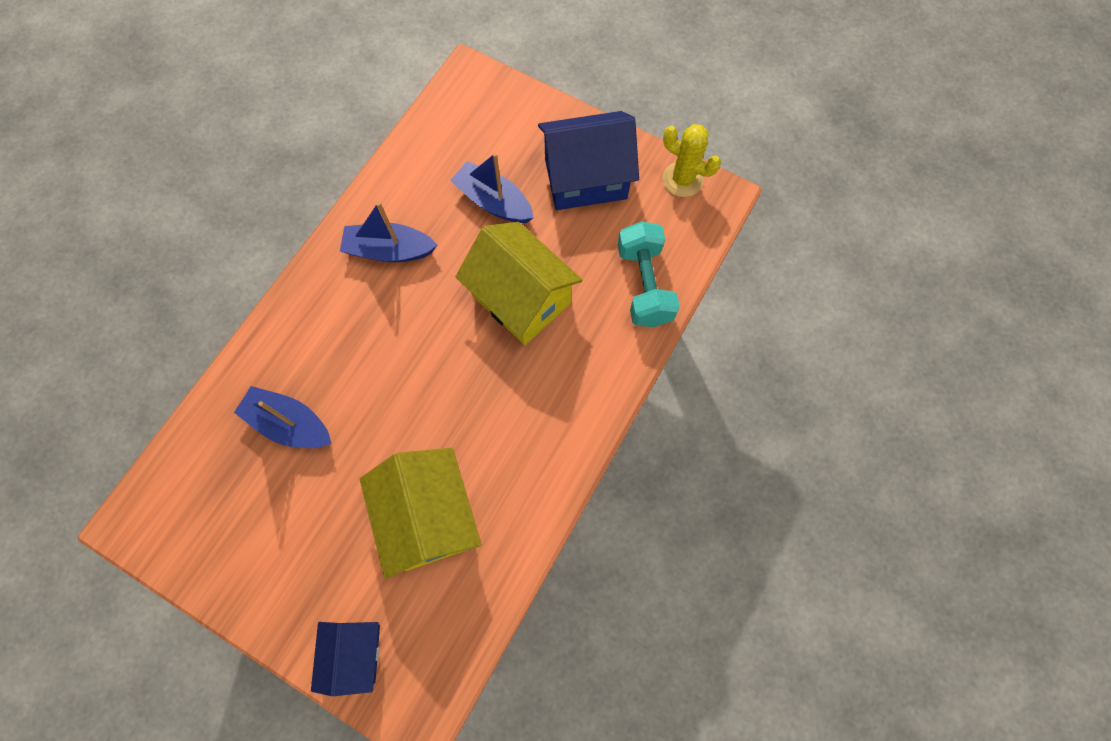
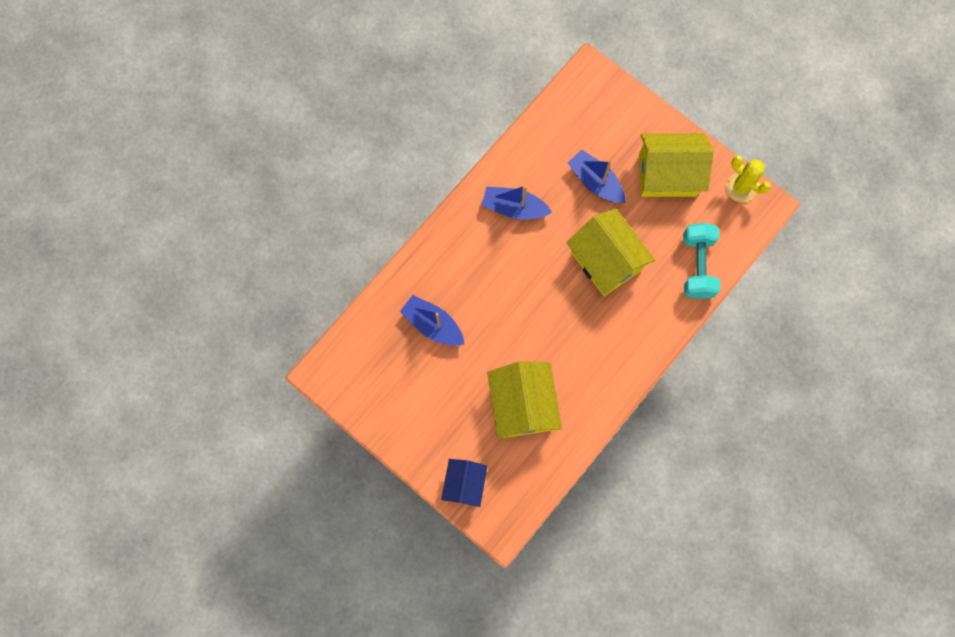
camera: 10 degrees right, 5 degrees up
(585, 179) = (667, 175): blue house -> yellow house

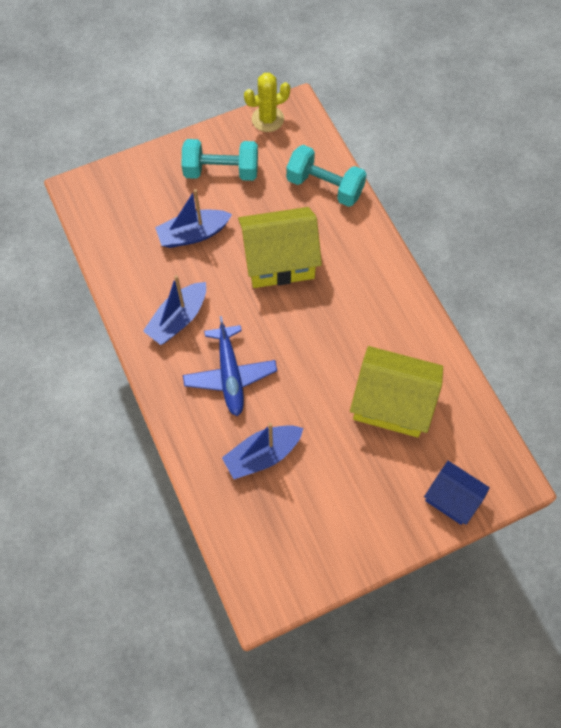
camera: 65 degrees left, 10 degrees down
(486, 270) = (230, 375): none -> blue plane
(667, 175) = (221, 171): yellow house -> turquoise dumbbell

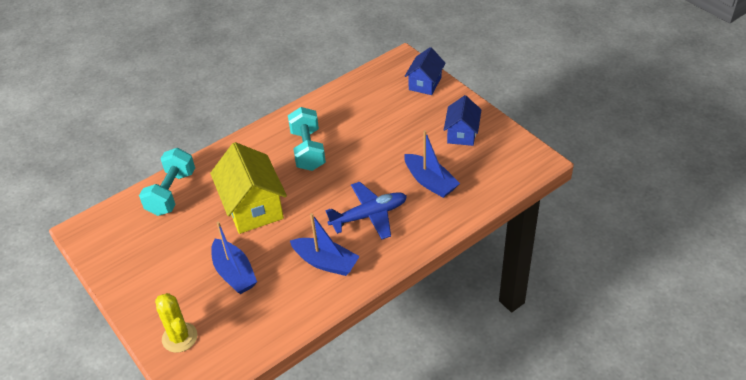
camera: 100 degrees left, 20 degrees down
(221, 171) = (159, 269): turquoise dumbbell -> turquoise dumbbell (308, 150)
(267, 119) = (95, 247): yellow cactus -> yellow cactus (179, 337)
(337, 518) = (462, 134): none -> blue house
(391, 403) = (364, 121): yellow house -> none

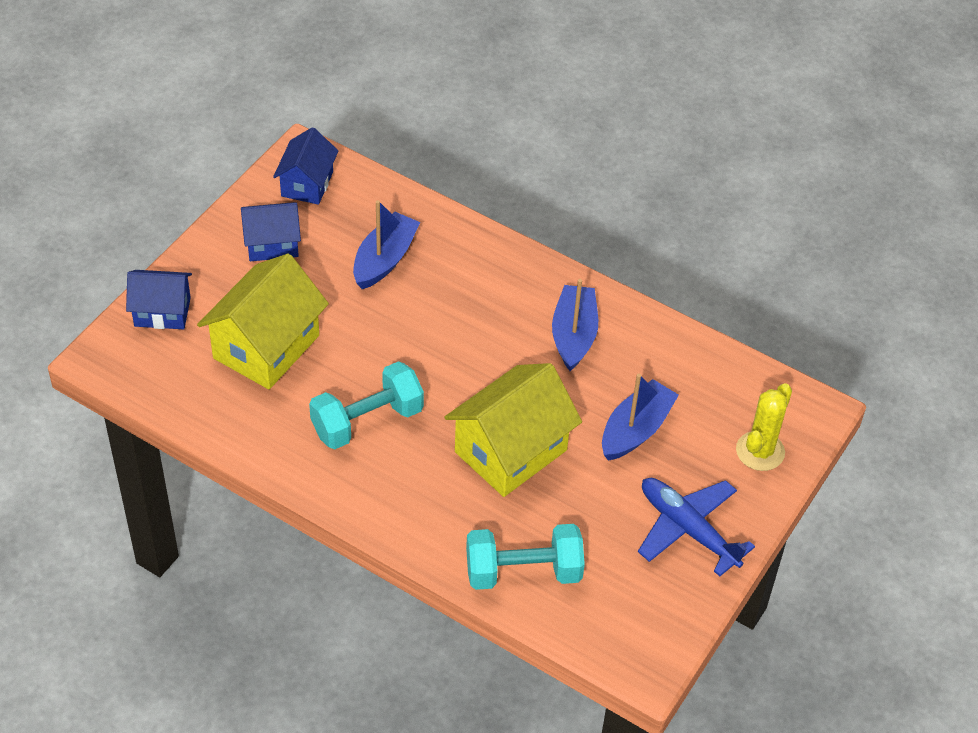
camera: 115 degrees left, 5 degrees up
(369, 215) = (473, 310): blue plane -> blue plane (687, 529)
(381, 119) = (266, 347): none -> yellow house
(510, 158) = (307, 184): none -> blue house

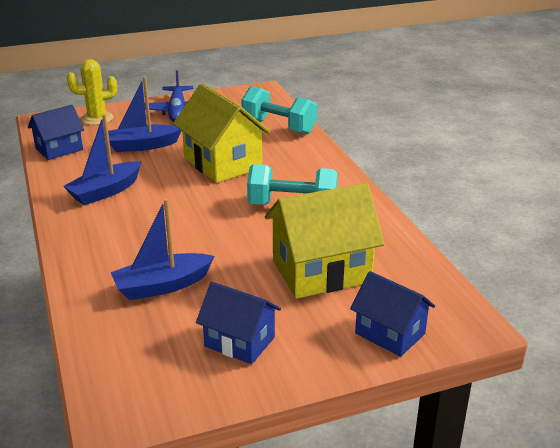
camera: 140 degrees left, 20 degrees down
(307, 184) = (147, 380): blue house -> blue house (59, 149)
(510, 451) = (222, 163): yellow house -> yellow house turned 60 degrees clockwise

